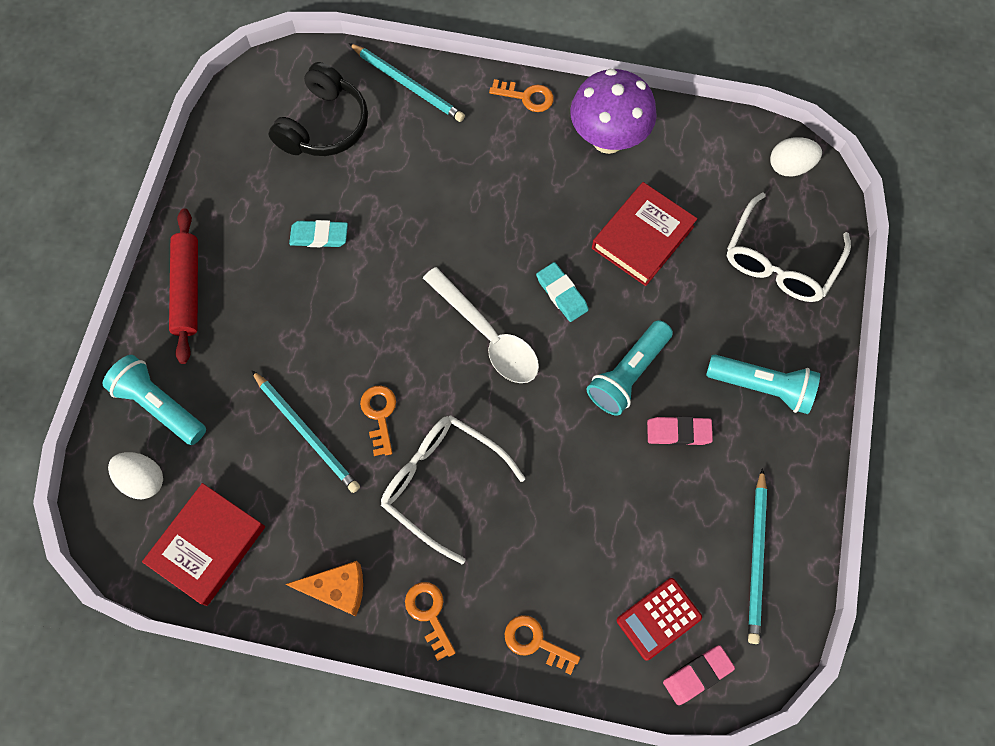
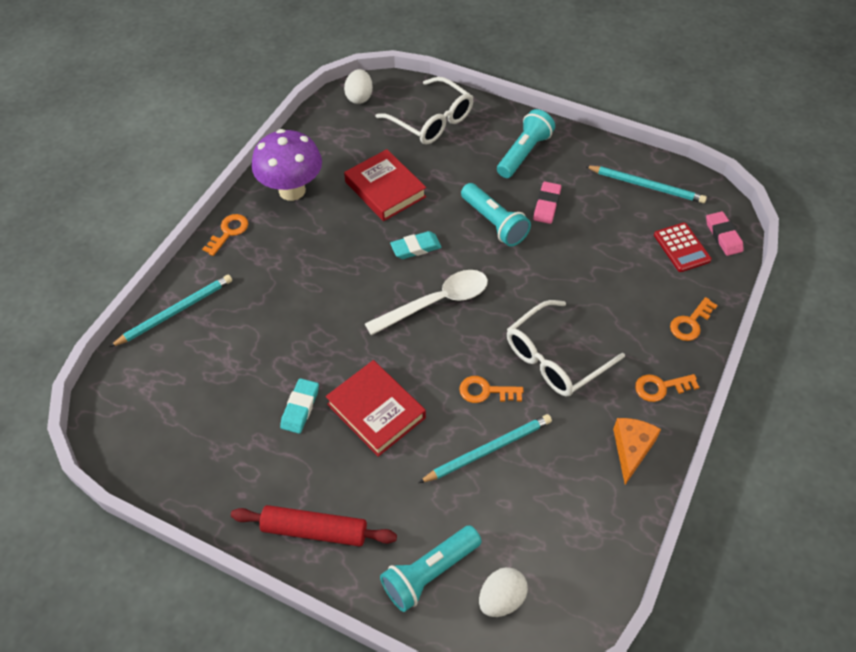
camera: 75 degrees left, 15 degrees down
(207, 545) = (576, 548): red book -> red book (376, 411)
(324, 125) = (186, 384): black headphones -> none

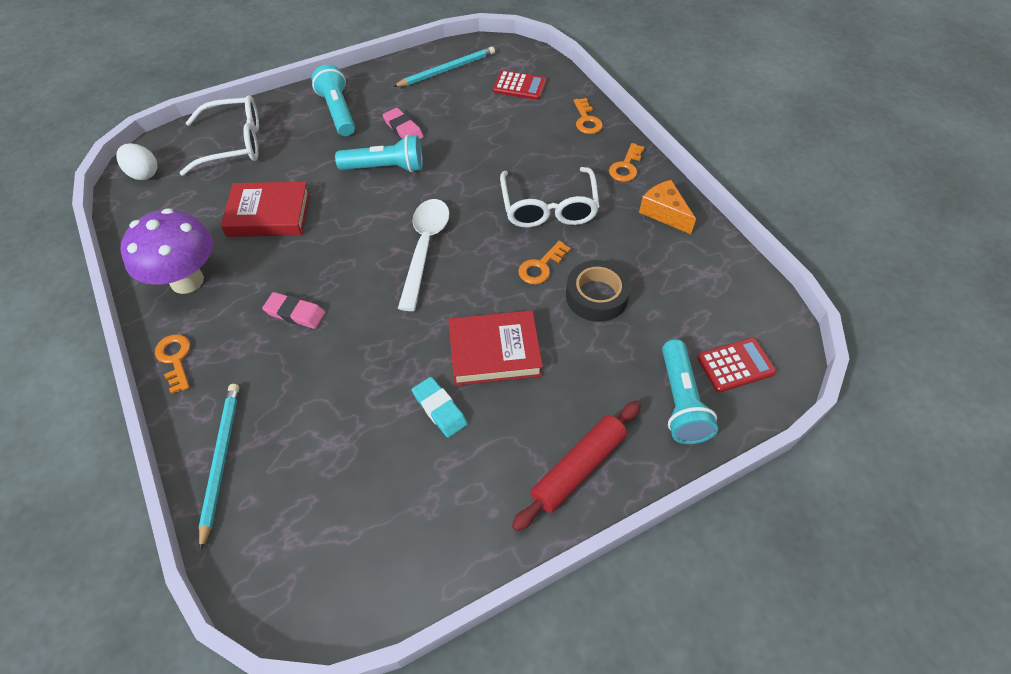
camera: 55 degrees left, 0 degrees up
(416, 248) = (354, 230): turquoise eraser -> none
(488, 450) = (596, 296): turquoise pencil -> black tape
(501, 599) = (735, 365): white egg -> red calculator
(723, 236) = (531, 62): pink eraser -> pink eraser (295, 313)

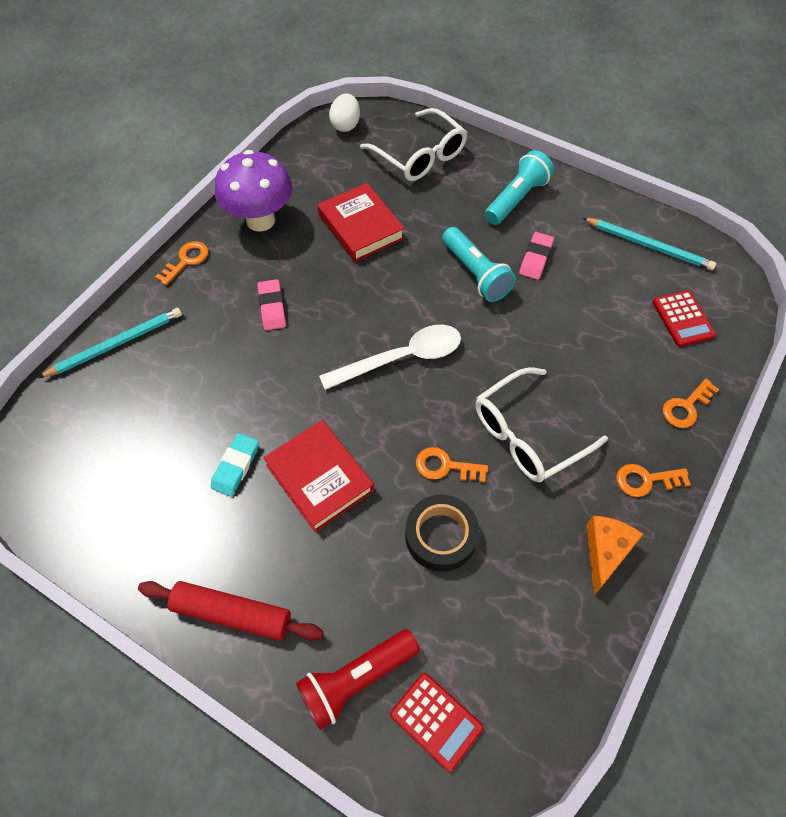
camera: 60 degrees right, 5 degrees up
(680, 402) = (356, 680): turquoise flashlight -> red flashlight

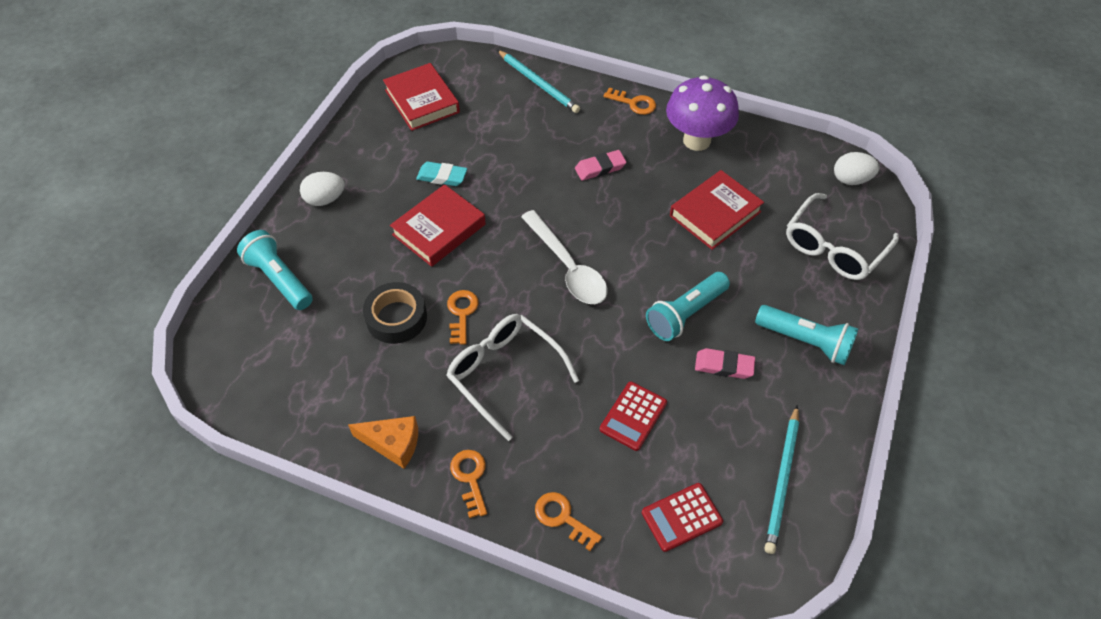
camera: 80 degrees right, 5 degrees down
(93, 477) = (422, 101): none -> red book
(232, 614) = (325, 199): red rolling pin -> white egg
(356, 680) = (279, 279): red flashlight -> turquoise flashlight
(436, 721) = (249, 332): red calculator -> red calculator (633, 416)

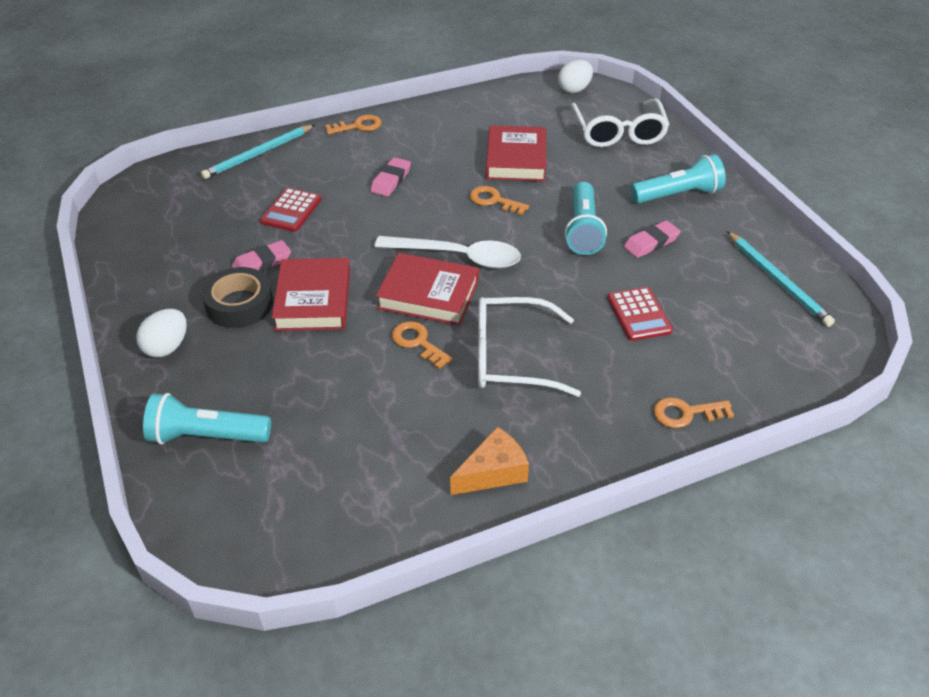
camera: 45 degrees left, 10 degrees down
(396, 317) = (365, 385): black tape -> black tape (239, 304)
(422, 101) = (163, 222): red book -> red book (428, 294)
(442, 177) = (262, 263): turquoise eraser -> pink eraser
(470, 478) = (586, 444): orange key -> orange key (494, 200)
(538, 83) = (258, 154): turquoise pencil -> turquoise pencil turned 135 degrees clockwise
(681, 517) = (755, 348): red calculator -> red calculator (291, 210)
(696, 140) = (439, 123): purple mushroom -> none

